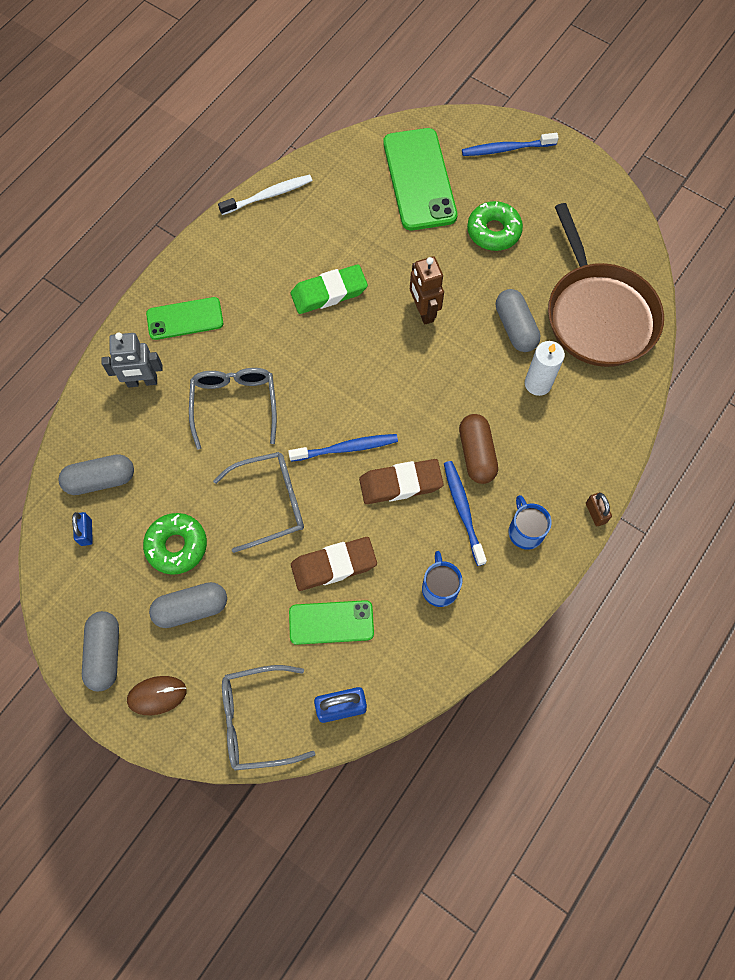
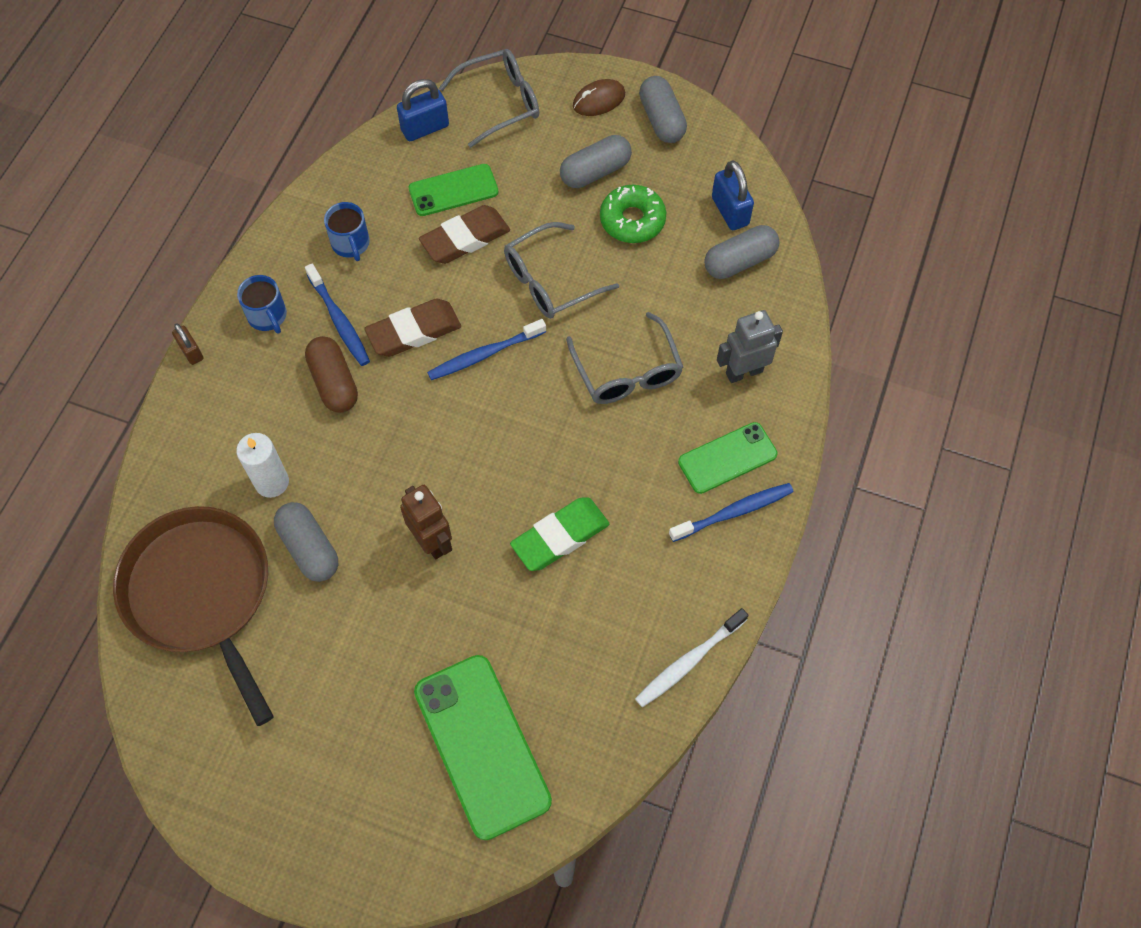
camera: 165 degrees right, 5 degrees down
(86, 532) = (730, 211): blue padlock -> blue padlock, size x1.61
(493, 231) = (359, 685): green donut -> none
(507, 149) = (360, 838): blue toothbrush -> blue toothbrush (733, 512)

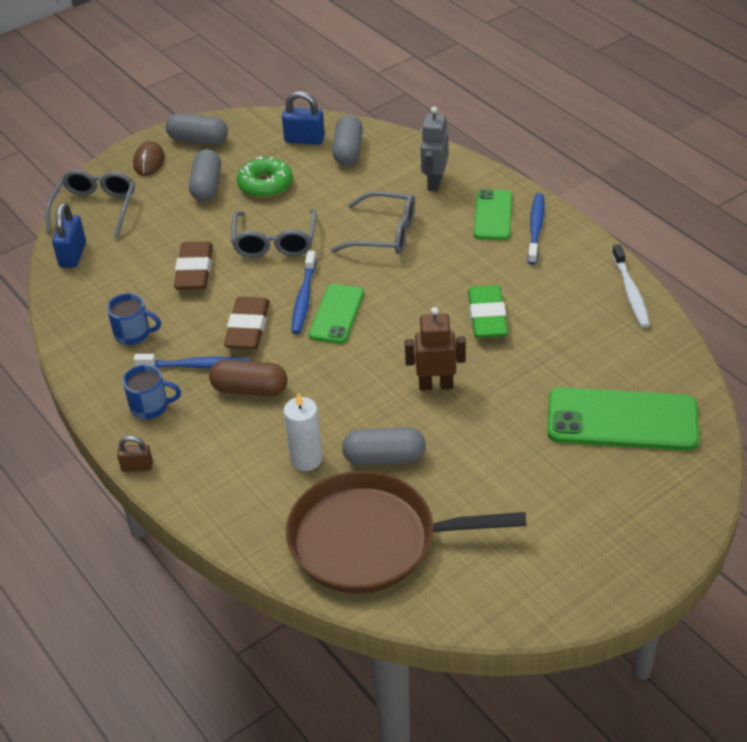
camera: 55 degrees left, 20 degrees down
(453, 190) = (145, 261): green phone -> green phone (336, 314)

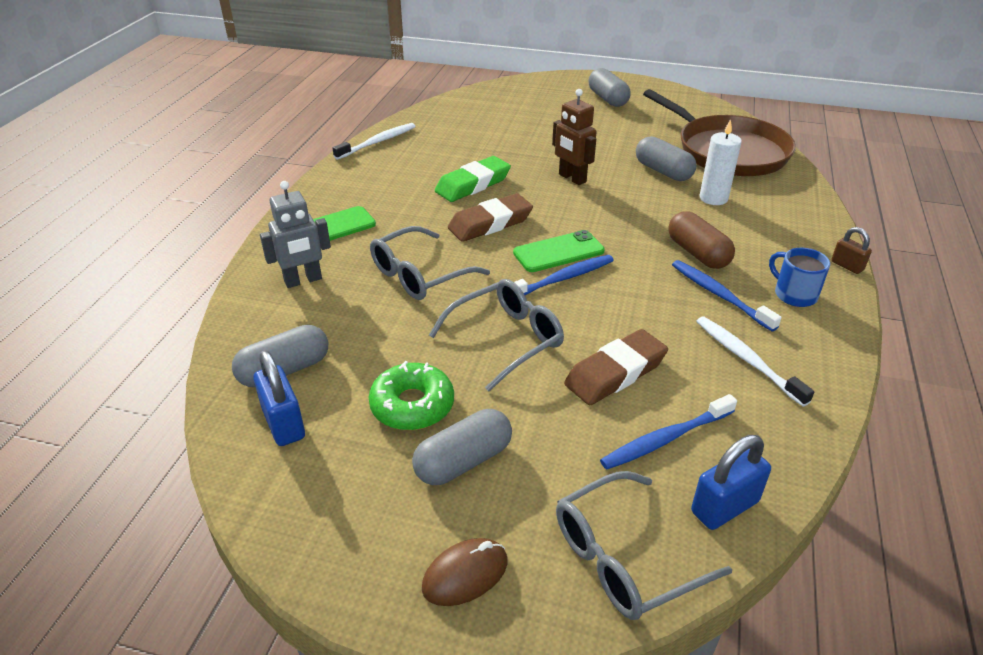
camera: 130 degrees left, 5 degrees down
(133, 334) = (747, 360): blue mug -> white toothbrush
(198, 140) = (363, 547): grey capsule -> grey capsule (607, 99)
(247, 328) = (639, 291): brown eraser -> brown eraser (490, 223)
(384, 234) = (419, 275): grey glasses -> grey glasses turned 105 degrees counterclockwise
(535, 228) = (333, 201): blue toothbrush -> blue toothbrush (666, 439)
(622, 420) = (512, 112): green phone -> none

